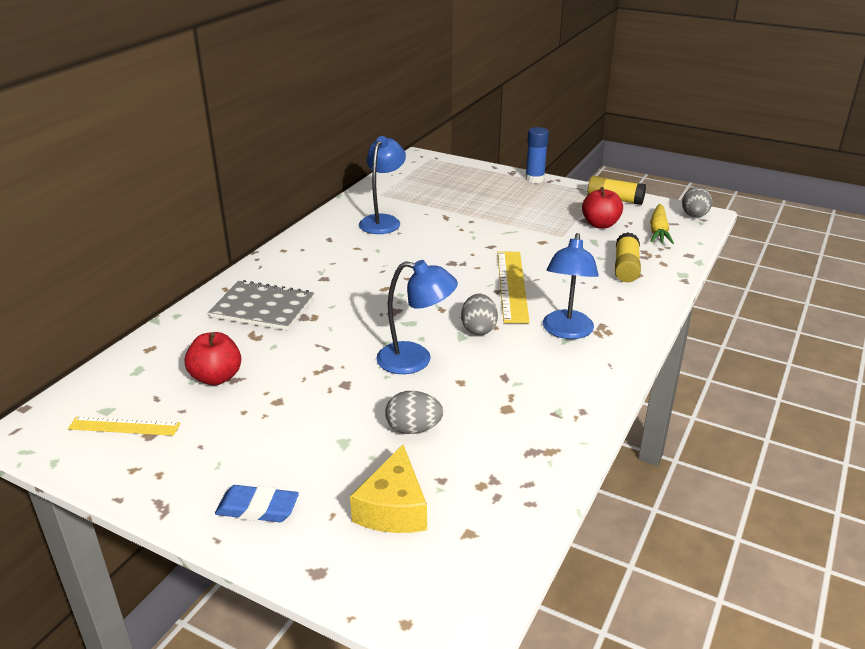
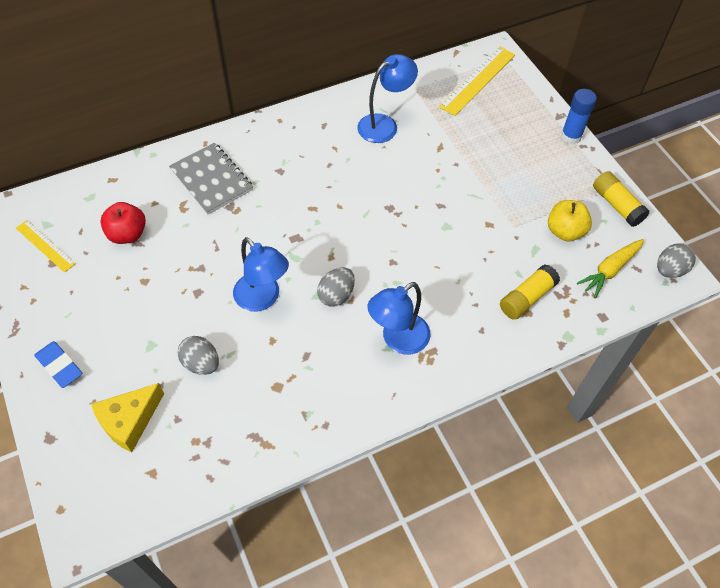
camera: 35 degrees right, 25 degrees up
(512, 285) = (409, 263): yellow ruler -> yellow ruler (477, 80)
(600, 224) = (565, 231): red apple -> yellow apple

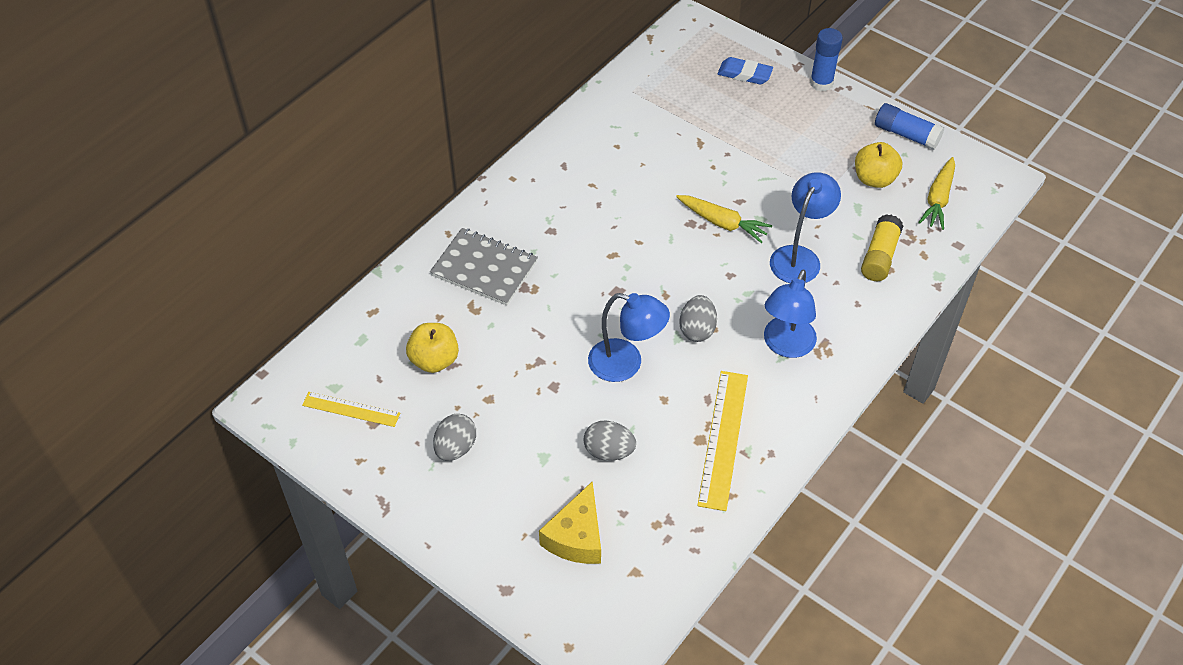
camera: 25 degrees left, 5 degrees down
(59, 366) = (463, 519): blue eraser -> blue eraser (744, 74)
(127, 234) = (434, 360): red apple -> yellow apple
(384, 125) = (628, 141): blue lamp -> blue lamp (799, 257)
(415, 217) = (722, 223): none -> yellow carrot
(477, 80) = (692, 59): yellow ruler -> yellow ruler (723, 439)
(616, 205) = (906, 134): yellow glue stick -> blue glue stick
(669, 270) = (990, 177): grey egg -> grey egg (455, 448)

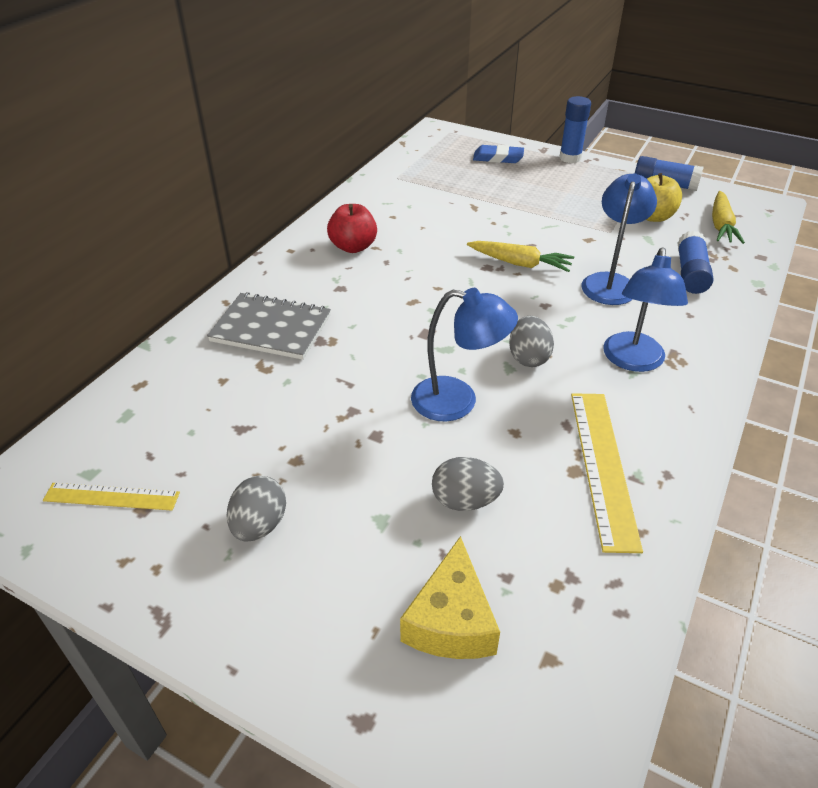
camera: 10 degrees left, 10 degrees down
(434, 360) = (221, 426): yellow apple -> none
(571, 182) = (353, 247): none -> red apple
(879, 256) = (690, 273): yellow glue stick -> blue glue stick

